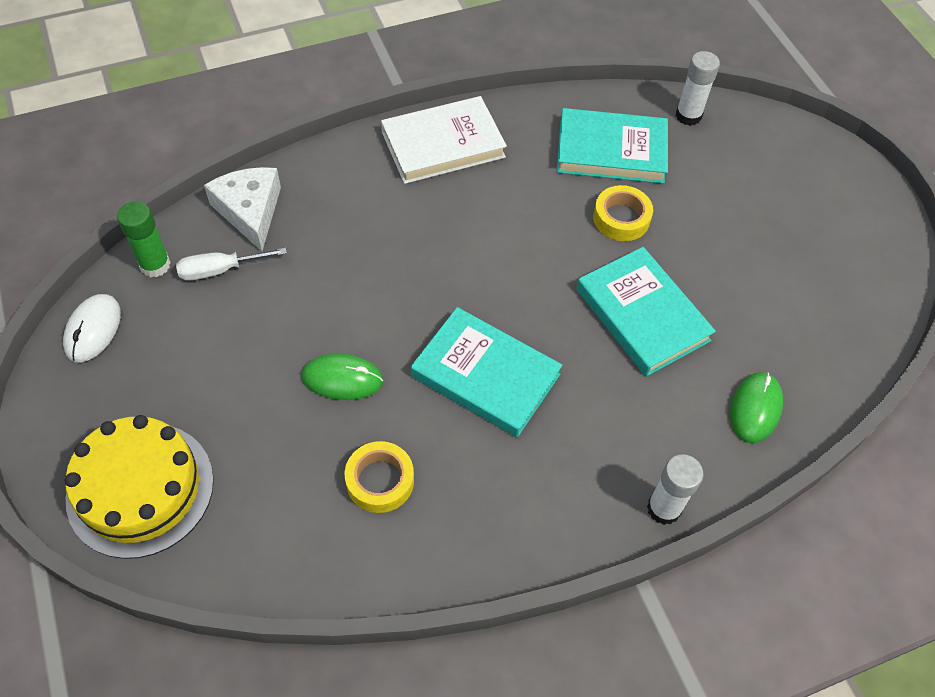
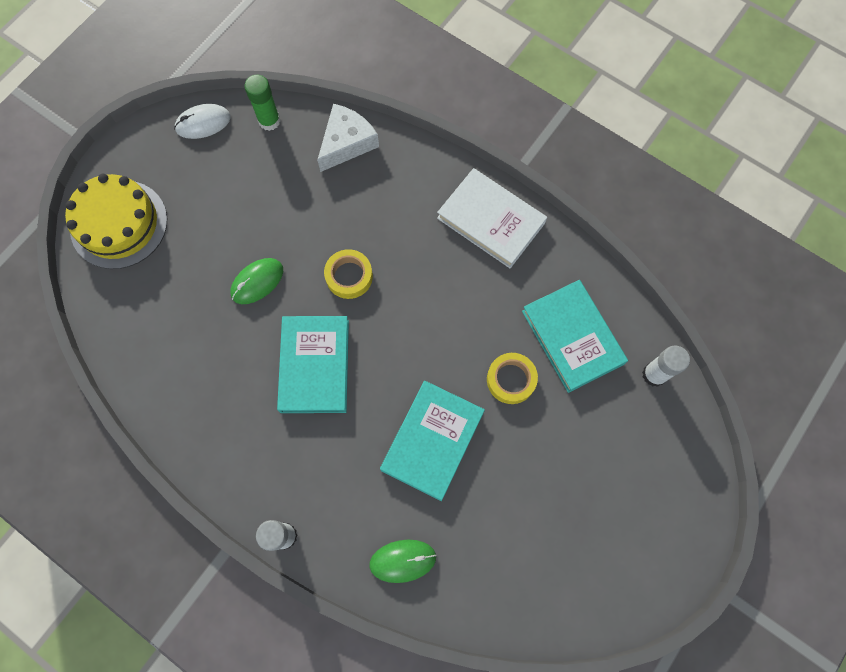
camera: 60 degrees right, 15 degrees up
(220, 270) = (290, 158): white screwdriver -> none
(342, 379) = (257, 282): green mouse -> green mouse turned 75 degrees clockwise
(380, 481) = (200, 349): yellow tape -> yellow tape (349, 276)

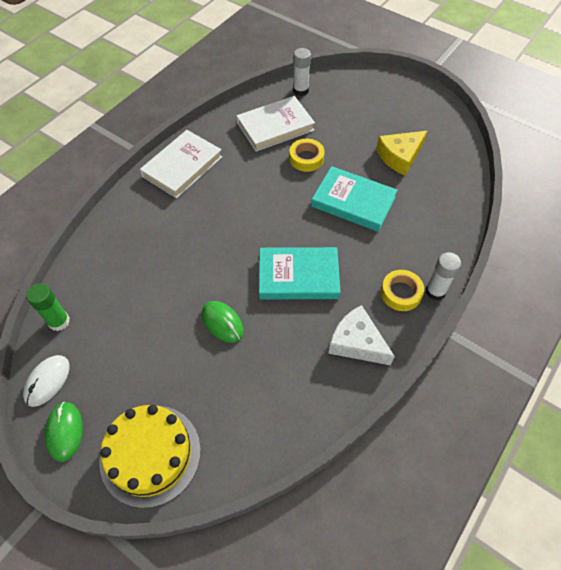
camera: 90 degrees left, 15 degrees down
(203, 123) = (47, 381): white mouse -> white mouse turned 45 degrees clockwise
(347, 143) = (95, 259): white cheese -> white cheese (356, 342)
(349, 276) = (222, 255): yellow tape -> yellow tape (401, 293)
(402, 561) = (439, 218): green mouse -> green mouse (65, 431)
(519, 516) = (400, 157): none -> yellow cheese
(572, 337) = (275, 126): turquoise book -> white book

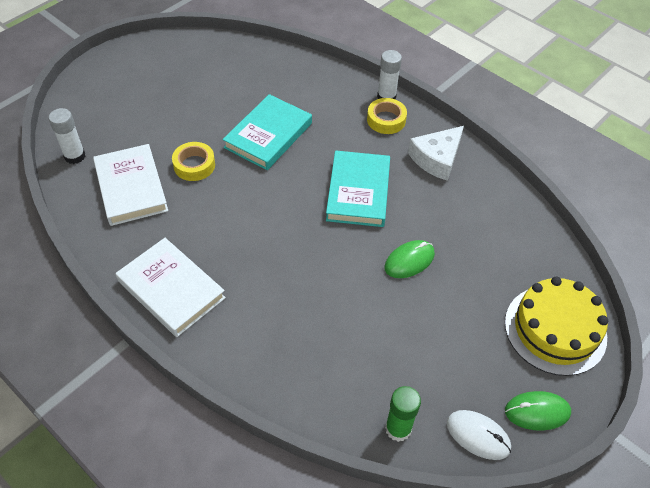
camera: 85 degrees left, 5 degrees down
(400, 157) = (214, 90): yellow cheese -> none

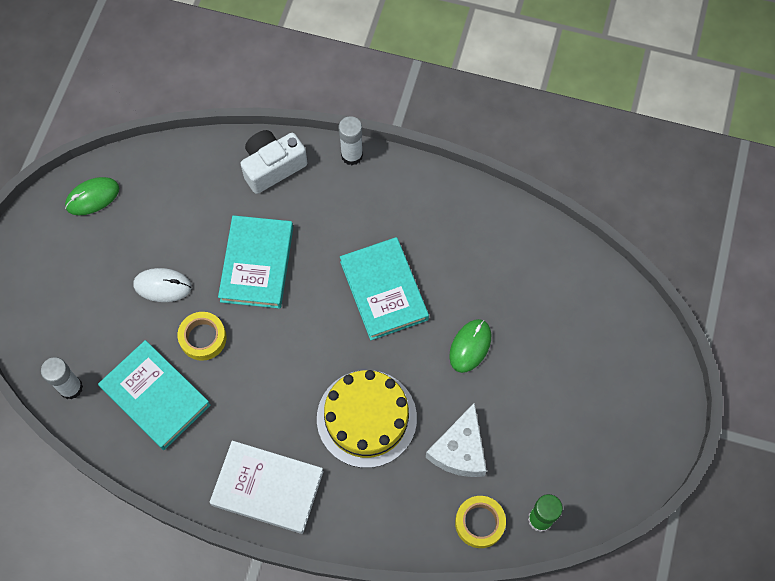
camera: 25 degrees left, 15 degrees up
(131, 188) = (155, 396): white book -> turquoise book
(320, 82) = (272, 167): none -> white camera
(386, 120) = (366, 186): yellow tape -> yellow tape (479, 523)
(437, 159) = (440, 212): white cheese -> white cheese (460, 450)
(478, 435) = (607, 491): white mouse -> white mouse (162, 286)
(537, 412) = (645, 444): green mouse -> green mouse (92, 197)
(555, 329) = (628, 355): yellow cake -> yellow cake (366, 418)

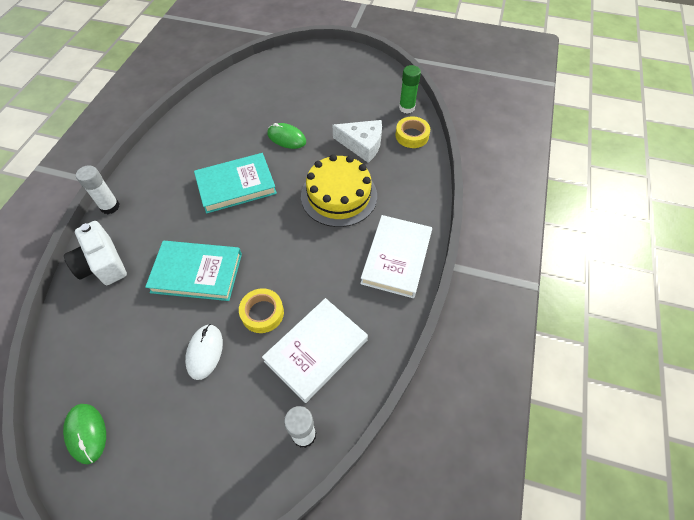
camera: 90 degrees left, 10 degrees down
(155, 396) = (316, 350): turquoise book -> white book

